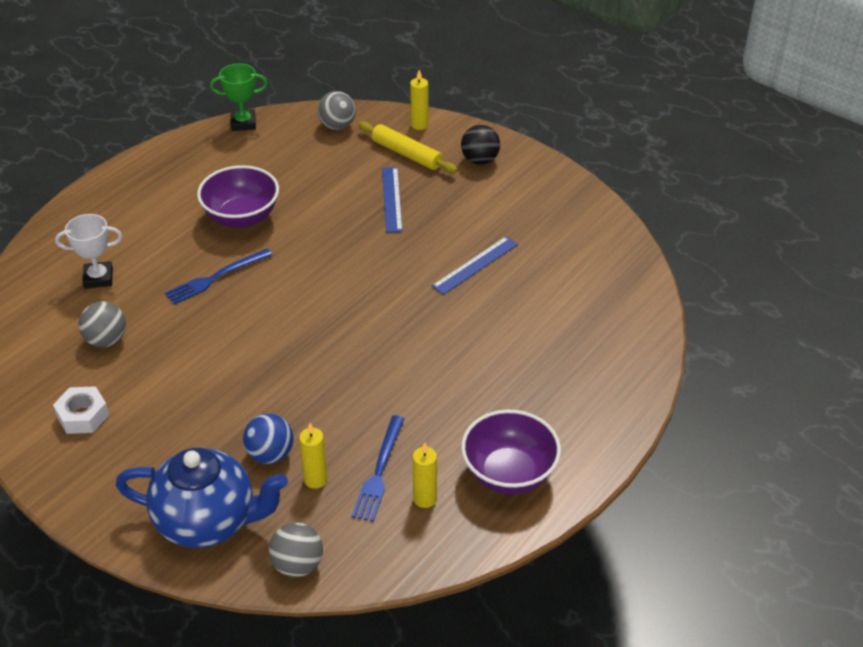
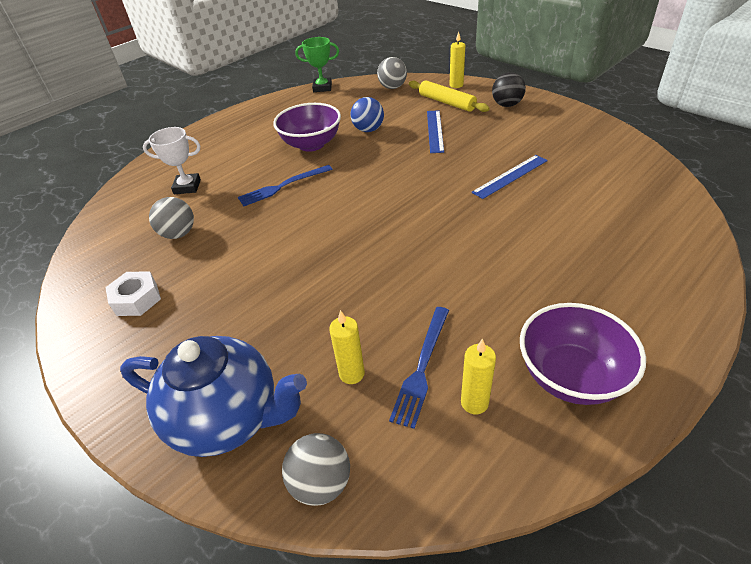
camera: 10 degrees right, 0 degrees up
(270, 454) = (307, 343): blue ball -> blue ball (368, 130)

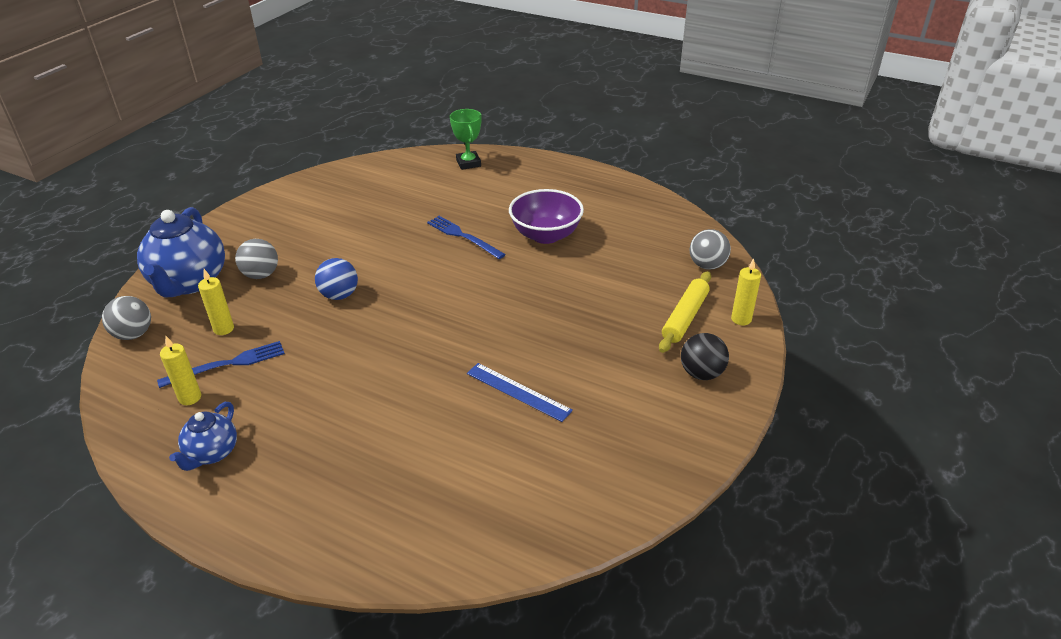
camera: 70 degrees right, 5 degrees down
(137, 299) = (303, 208): white nut -> none
(178, 234) = (383, 202): grey ball -> grey ball (261, 275)
(187, 187) = (451, 185): white trophy -> none
(322, 87) = (680, 212): green trophy -> green trophy (468, 163)
(368, 130) = (590, 267): blue ball -> blue ball (339, 295)
(422, 367) = (227, 364): blue fork -> blue fork turned 150 degrees clockwise
(435, 131) = (605, 318): blue ruler -> none
(571, 376) = (212, 453): purple bowl -> blue teapot

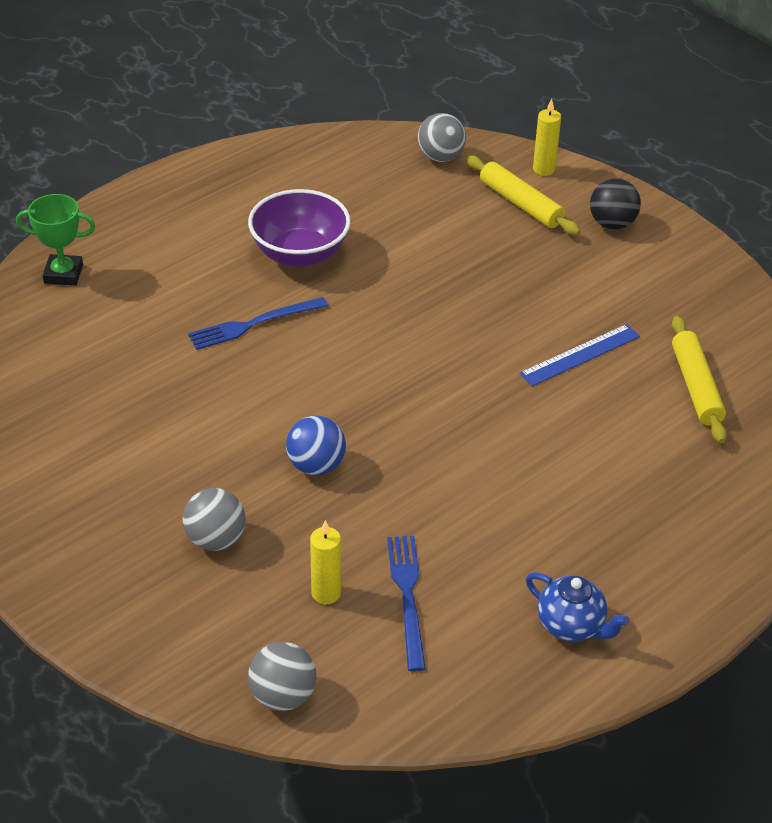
camera: 70 degrees left, 5 degrees up
(189, 282) = (184, 623): blue teapot -> none
(190, 398) = (458, 640): yellow candle -> none
(517, 471) = (695, 386): none -> yellow rolling pin

